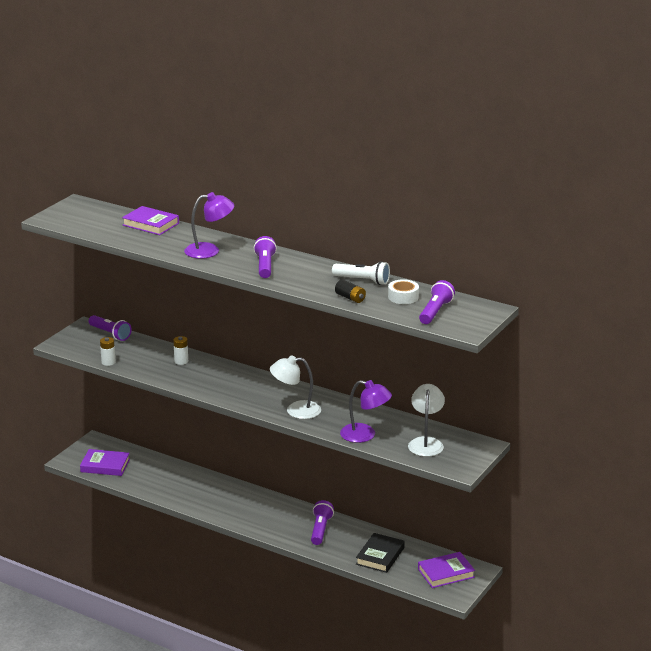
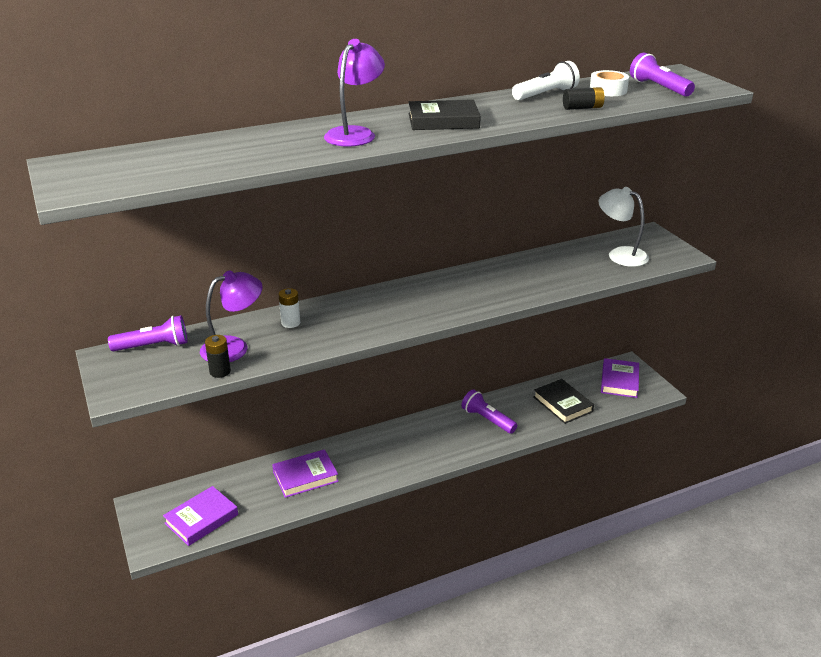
camera: 55 degrees left, 5 degrees up
(108, 362) = (220, 371): white battery -> black battery
(151, 224) = (220, 142): purple book -> purple book (305, 477)
(265, 266) = (443, 121): purple flashlight -> black book
(296, 410) = (486, 294): white lamp -> none
(365, 435) = (576, 277): purple lamp -> purple lamp (234, 347)

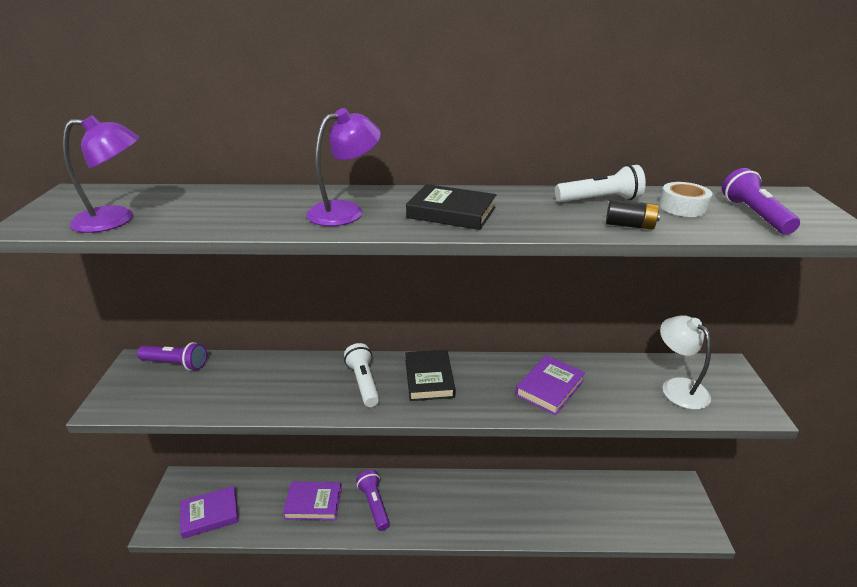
camera: 25 degrees right, 0 degrees up
(220, 371) = (198, 410): black battery -> none
(234, 347) = (232, 386): purple lamp -> purple lamp (116, 220)
(290, 323) = (297, 374): white battery -> none
(360, 314) = (363, 382): none -> white flashlight
(487, 420) = (505, 502): purple flashlight -> purple flashlight (374, 504)
(562, 404) = (589, 511): black book -> black book (429, 378)
(619, 381) = (664, 504): purple book -> purple book (549, 388)

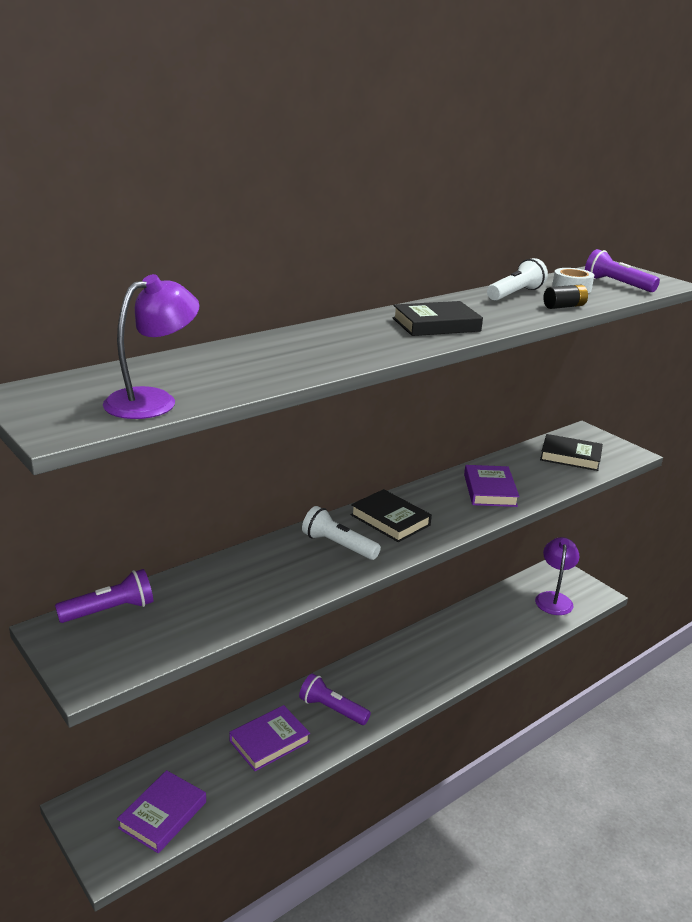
camera: 40 degrees left, 5 degrees down
(345, 211) = (353, 342): purple lamp -> purple lamp (554, 598)
(678, 387) = (570, 456): white lamp -> black book

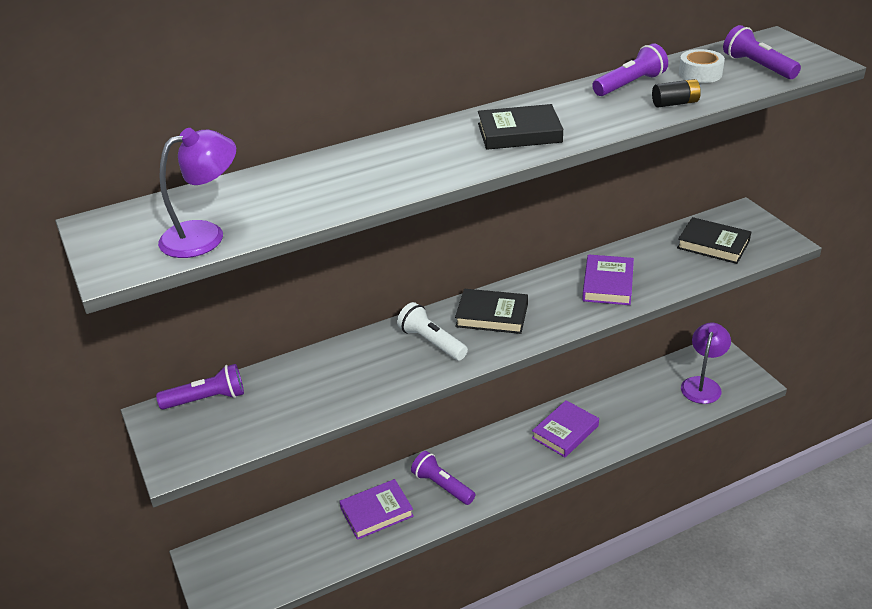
camera: 15 degrees right, 10 degrees up
(163, 815) = (269, 571): purple book -> purple book (565, 432)
(390, 520) = (492, 315): black book -> black book turned 45 degrees counterclockwise
(515, 294) = (630, 84): white flashlight -> purple flashlight

